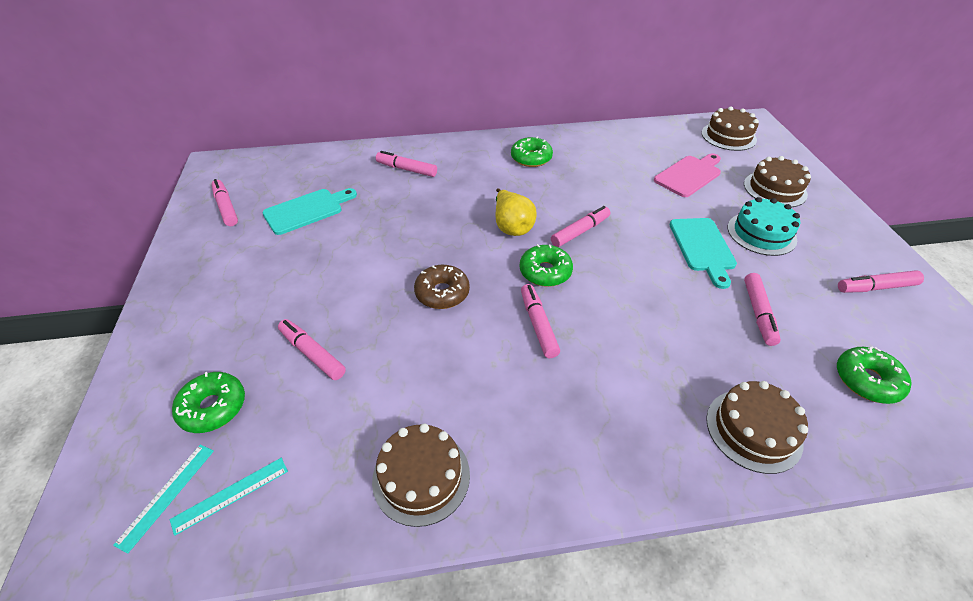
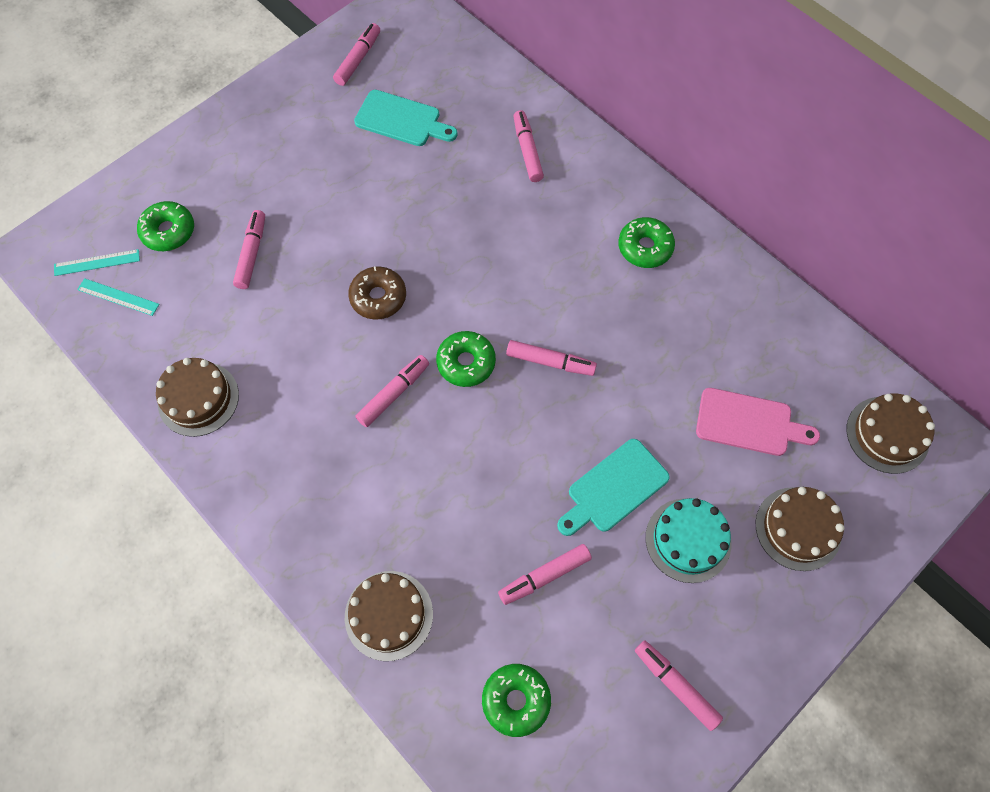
camera: 55 degrees right, 20 degrees up
(512, 226) = (510, 298): yellow pear -> none

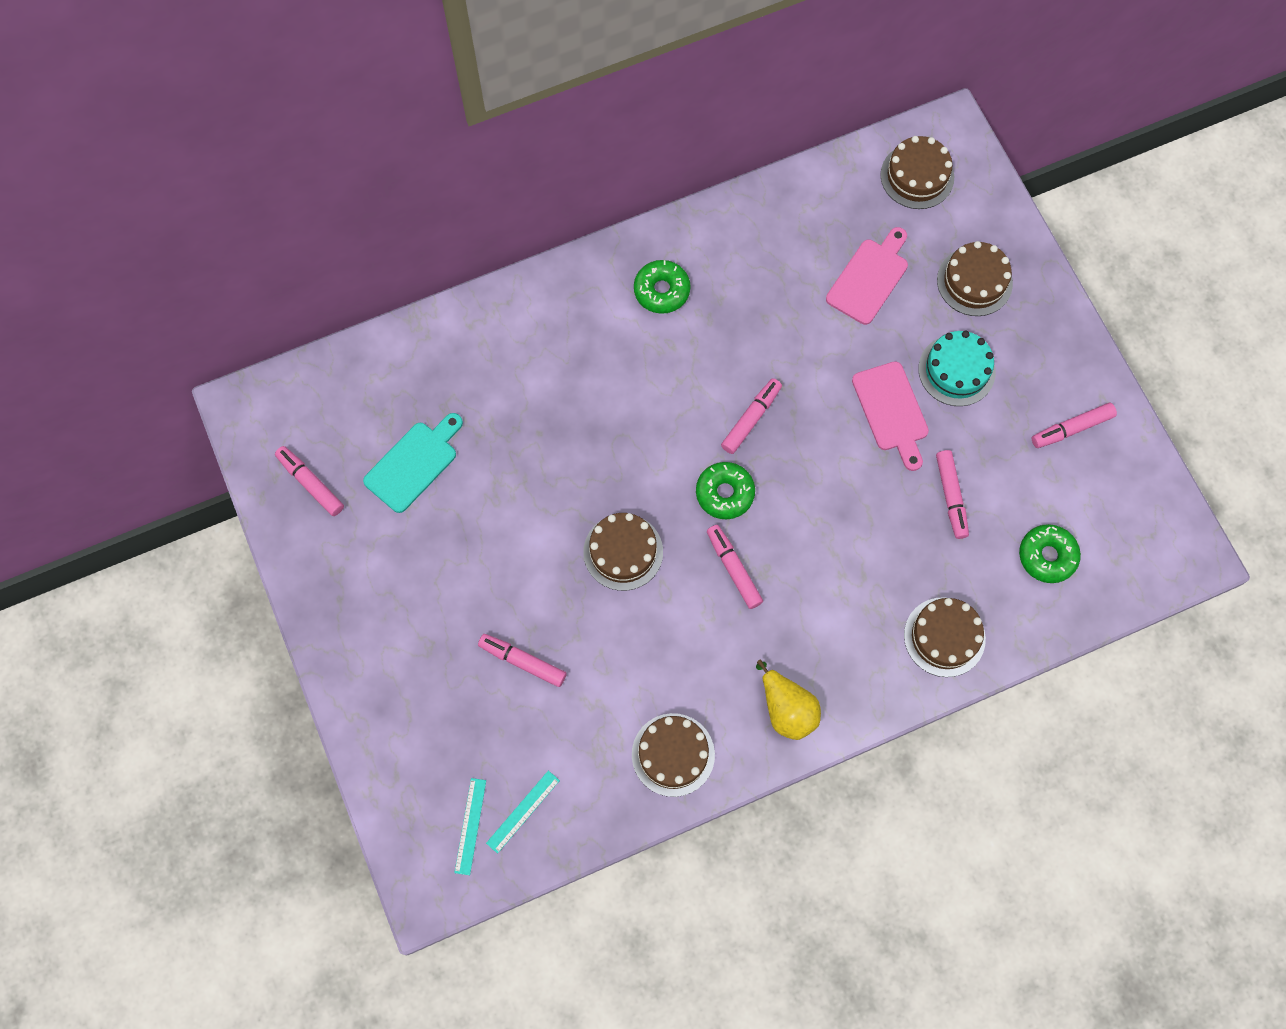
camera: 70 degrees left, 5 degrees up
(168, 231) = (460, 741): green donut -> none
(268, 484) = (786, 709): none -> yellow pear
(378, 297) = (623, 552): brown donut -> brown cake
(527, 151) = (506, 354): pink marker -> none
(614, 488) = (891, 411): turquoise cutting board -> pink cutting board

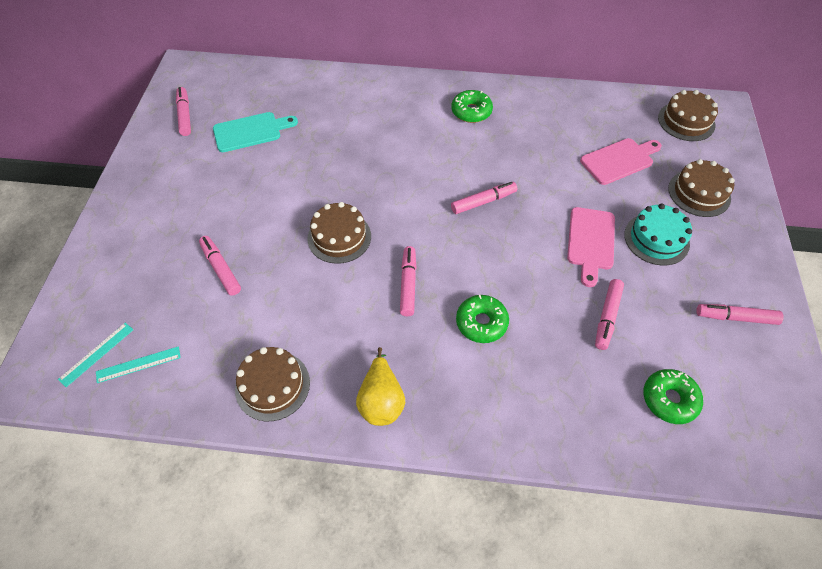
camera: 30 degrees right, 15 degrees down
(724, 493) = (434, 236): green donut -> green donut (481, 323)
(944, 637) = (545, 415): brown cake -> none

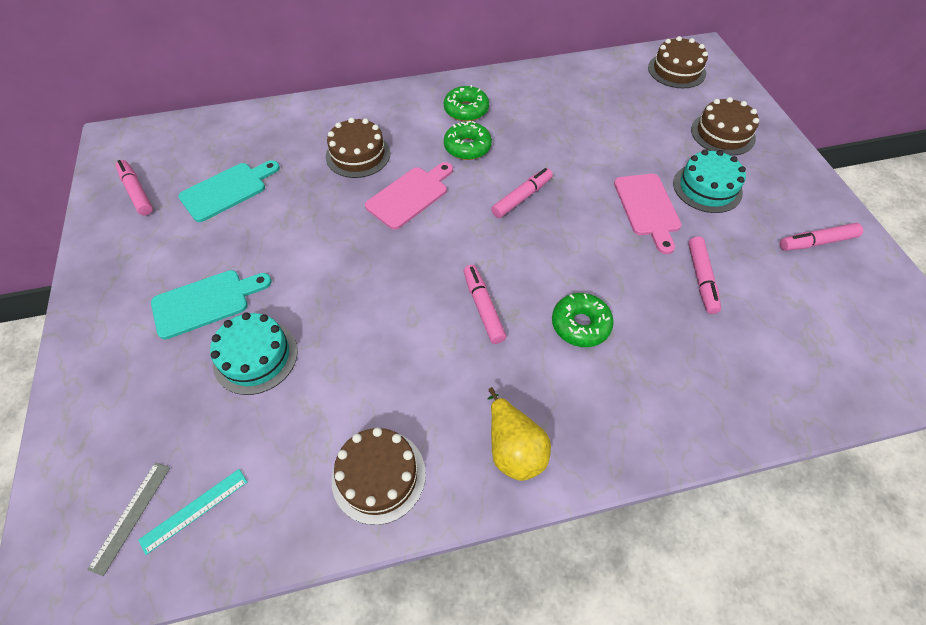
camera: 20 degrees left, 0 degrees up
(96, 354) = (131, 516): turquoise ruler -> grey ruler
(202, 216) = (206, 302): none -> turquoise cutting board
(221, 269) = (255, 356): pink marker -> turquoise cake
(339, 237) = (382, 279): brown cake -> brown cake (358, 155)
(619, 160) = (635, 122): pink cutting board -> pink cutting board (410, 195)
(669, 399) = (801, 343): green donut -> green donut (467, 147)

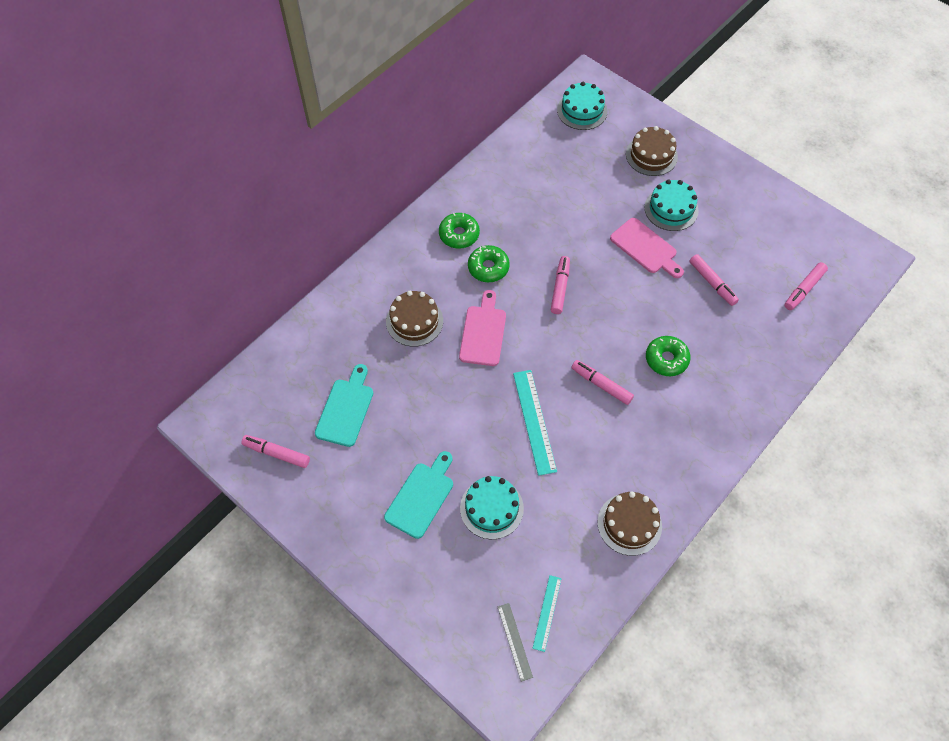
camera: 35 degrees left, 5 degrees up
(380, 301) = (534, 421): none -> turquoise ruler
(513, 448) = (687, 459): yellow pear -> none
(676, 70) = (582, 110): brown cake -> turquoise cake
(816, 242) = (759, 214): pink marker -> pink marker (803, 289)

